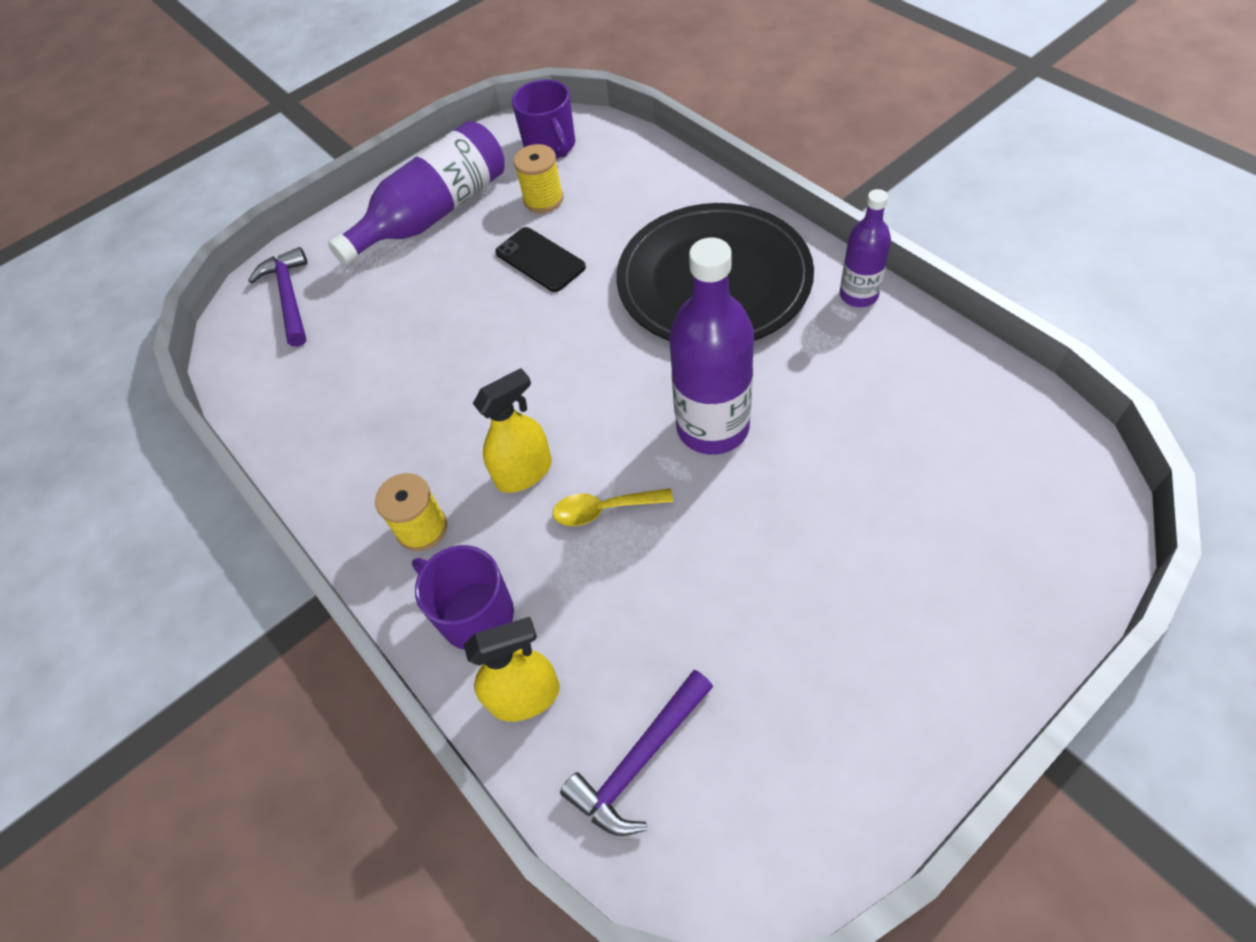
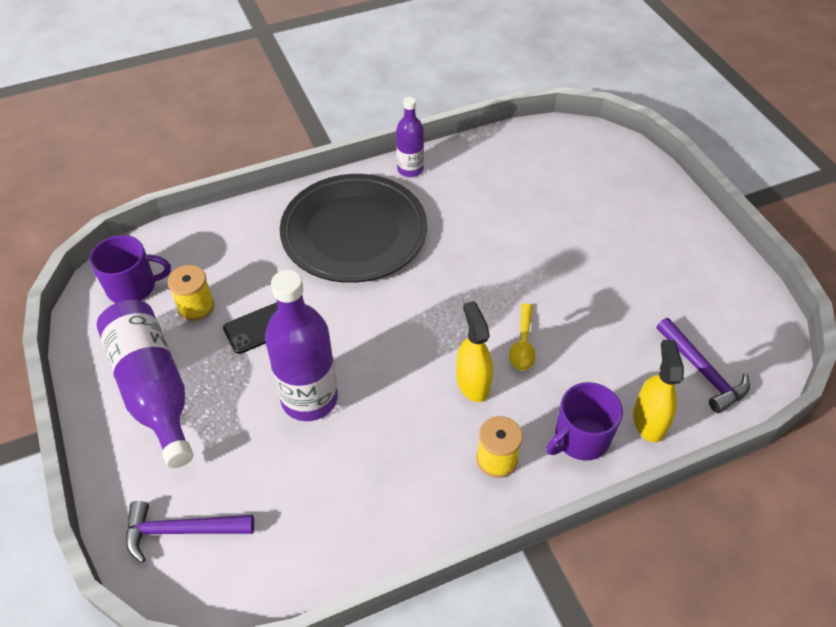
camera: 80 degrees left, 5 degrees down
(712, 427) = (481, 270): purple bottle -> purple bottle (309, 398)

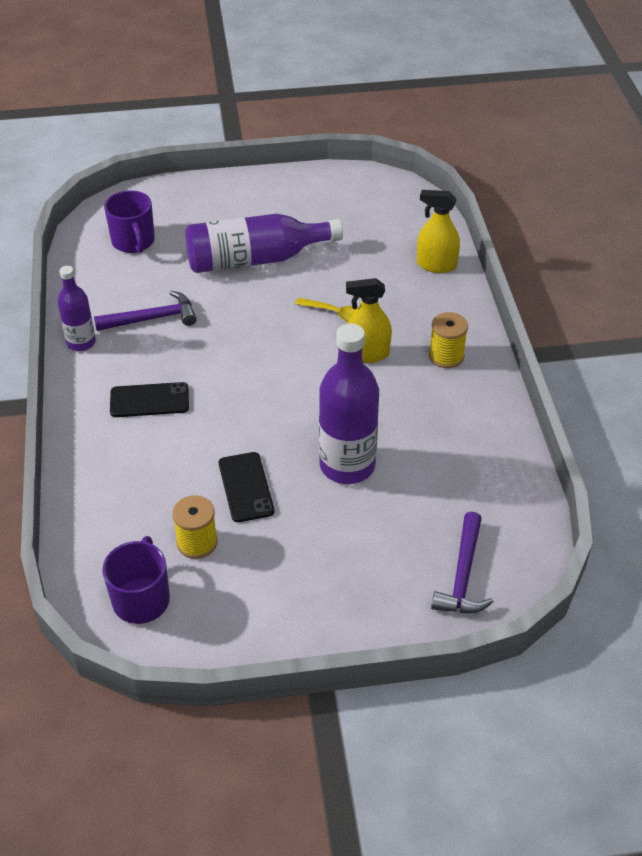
camera: 75 degrees left, 5 degrees down
(153, 389) = (294, 587): purple bottle -> purple bottle (255, 259)
(354, 232) = (149, 400): black plate -> black phone
(580, 438) = (440, 305): purple mug -> purple mug (133, 242)
(702, 371) = (400, 225): purple hammer -> purple hammer (152, 318)

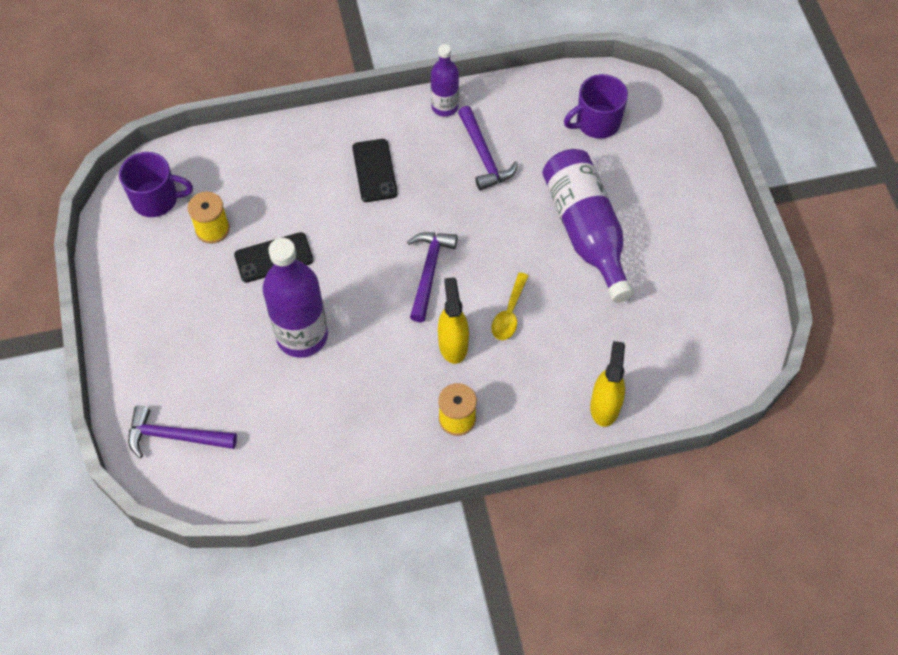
camera: 85 degrees right, 15 degrees up
(283, 366) = (428, 272): none -> purple hammer

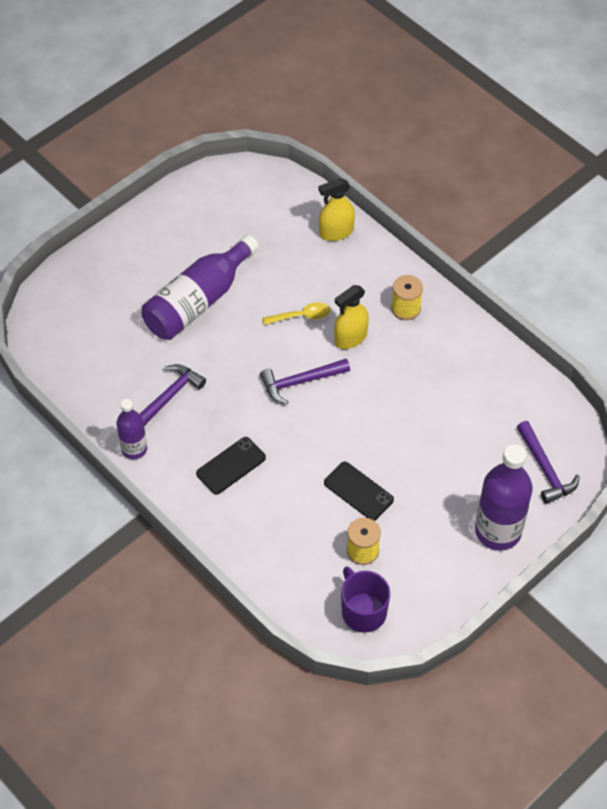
camera: 120 degrees left, 5 degrees down
(302, 336) = (410, 434): purple bottle -> purple bottle (498, 531)
(596, 122) = (87, 337): purple mug -> none

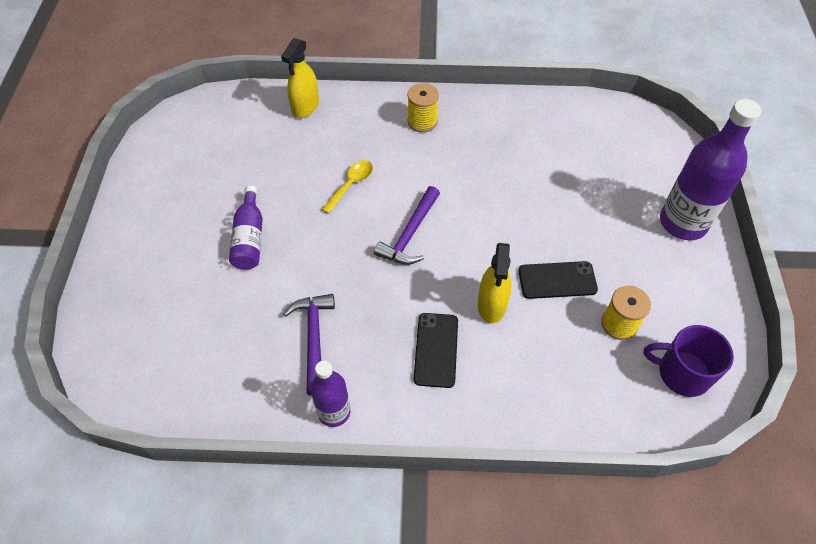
camera: 45 degrees left, 0 degrees up
(198, 301) = (249, 238): purple bottle -> purple bottle, size x0.57
(350, 338) = (408, 172): yellow spray bottle -> yellow spray bottle (492, 305)
(545, 468) = (652, 154): purple hammer -> none

